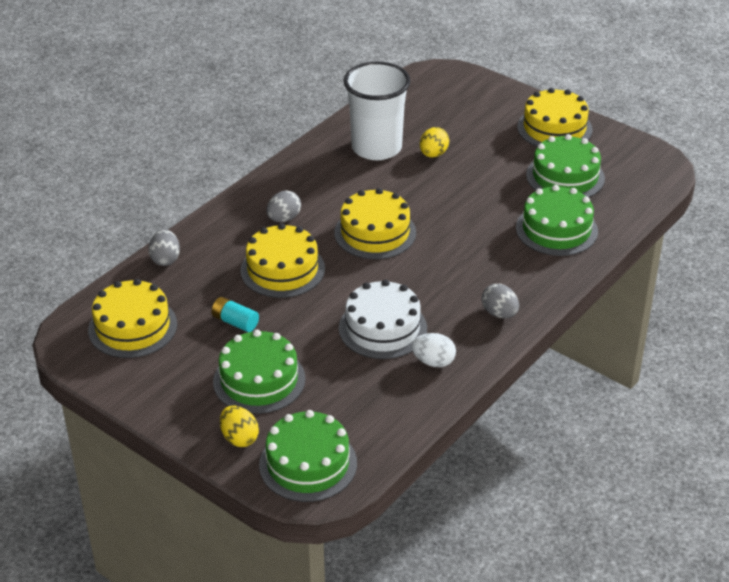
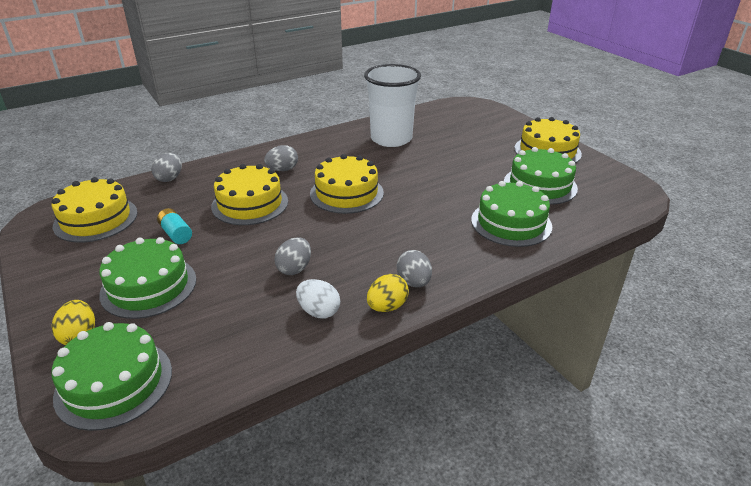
camera: 20 degrees right, 5 degrees down
(382, 328) = (294, 268): white cake -> grey egg
(433, 154) = (433, 150): yellow egg -> yellow egg (387, 307)

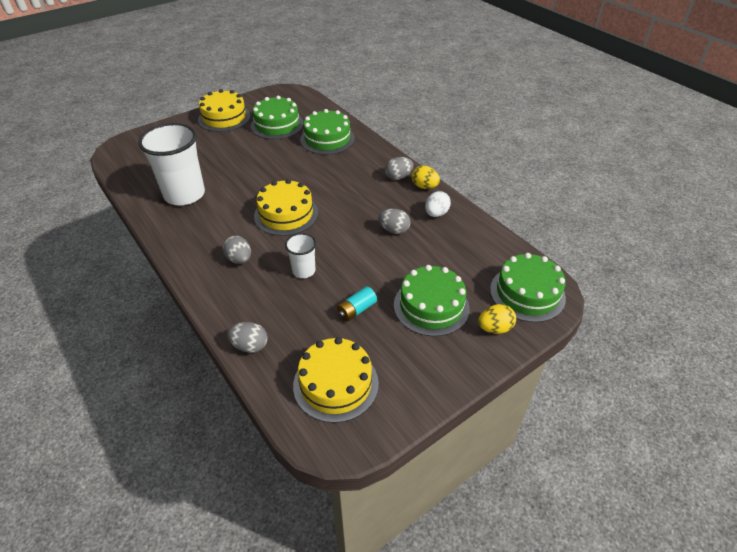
camera: 95 degrees left, 10 degrees up
(250, 204) = (303, 271): yellow cake -> white cup

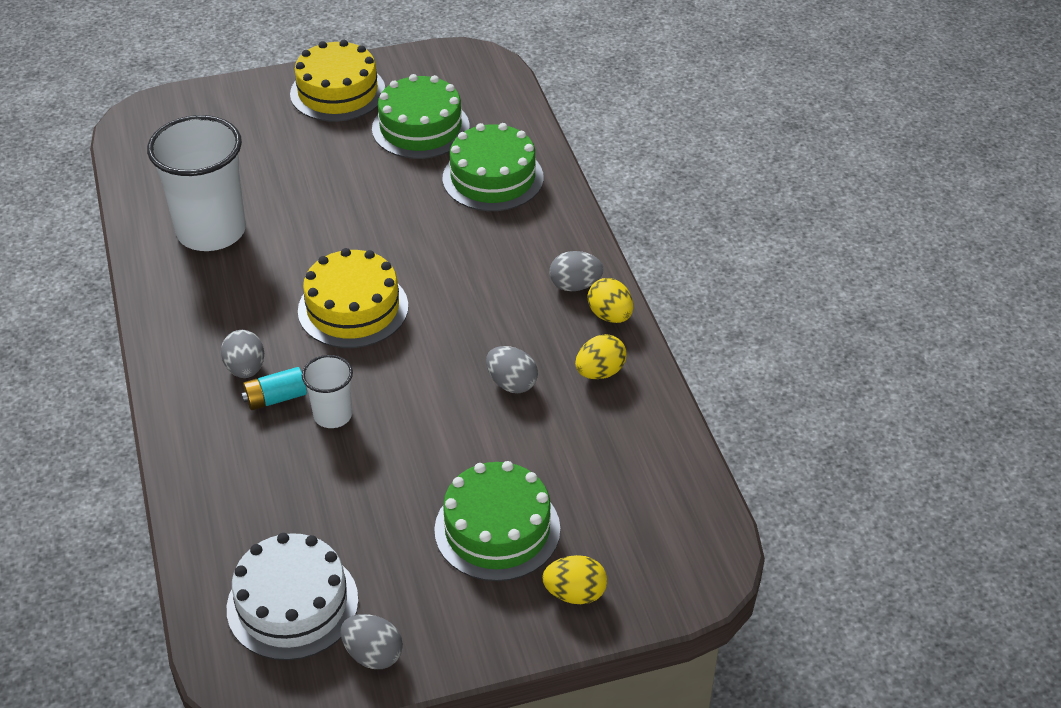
camera: 20 degrees right, 0 degrees up
(250, 346) = (200, 512): grey egg -> grey egg (373, 654)
(336, 384) = (292, 604): yellow cake -> white cake
(356, 310) = (380, 502): turquoise battery -> turquoise battery (275, 398)
(436, 213) = (600, 372): white egg -> yellow egg
(527, 293) = (664, 553): green cake -> none

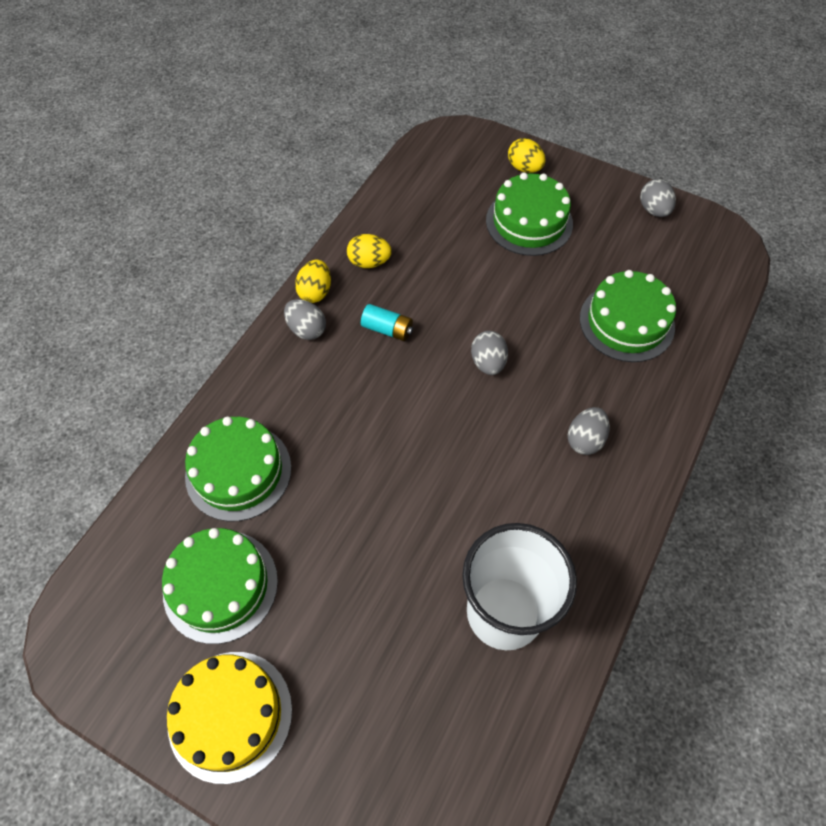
camera: 135 degrees left, 15 degrees up
(275, 398) = (583, 399): turquoise battery -> turquoise battery (387, 329)
(292, 604) = (676, 262): white cake -> none
(293, 495) = (626, 322): none -> green cake
(333, 415) = (556, 357): white cup -> none
(353, 308) = (466, 431): yellow cake -> none
(511, 383) = (427, 294): grey egg -> grey egg (488, 363)

